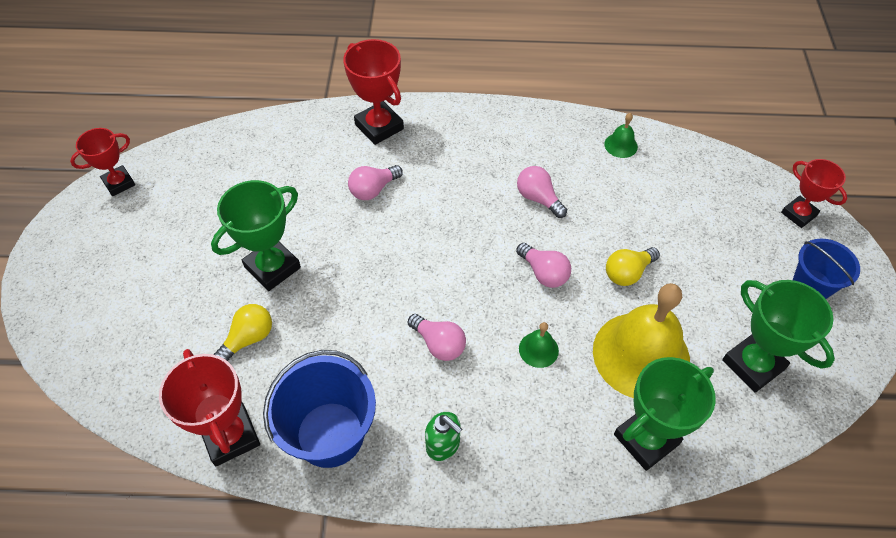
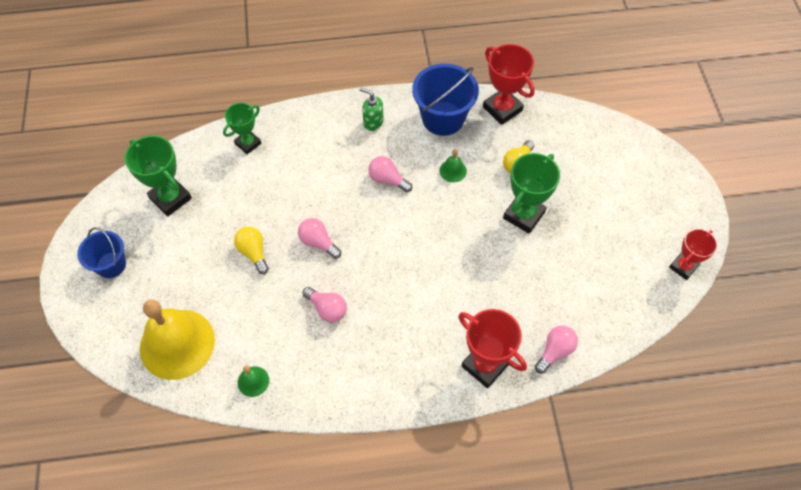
camera: 170 degrees right, 5 degrees up
(373, 190) = (469, 295): pink light bulb -> pink light bulb (555, 351)
(538, 349) = (318, 186): green bell -> green bell (453, 170)
(627, 273) = (253, 252): yellow light bulb -> yellow light bulb turned 75 degrees counterclockwise
(641, 355) = (247, 193): yellow bell -> yellow bell (177, 344)
(646, 439) = (248, 143): green trophy -> green trophy, size x0.65
(798, 214) = (103, 329): red trophy -> none

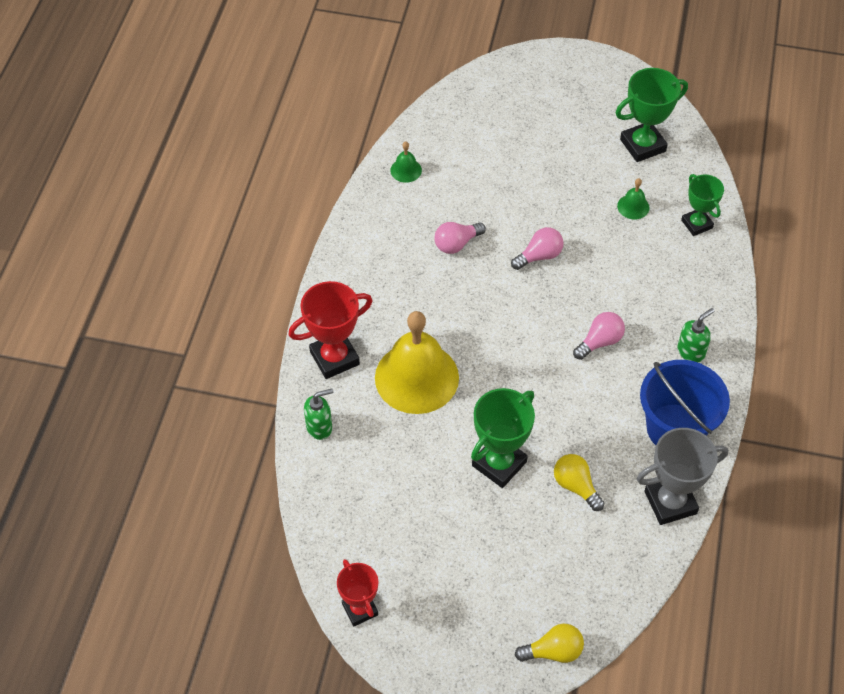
camera: 110 degrees right, 5 degrees down
(111, 265) = (577, 89): blue bucket -> none
(177, 344) = (469, 123): yellow bell -> yellow bell (416, 377)
(253, 252) = (548, 199): yellow light bulb -> yellow light bulb (553, 651)
(453, 170) = (590, 412): green bell -> green bell (633, 206)
(502, 109) = (670, 502): red trophy -> grey trophy
(523, 215) = (499, 464): green trophy -> green trophy turned 75 degrees clockwise
(555, 351) = (319, 427): pink light bulb -> green soap dispenser

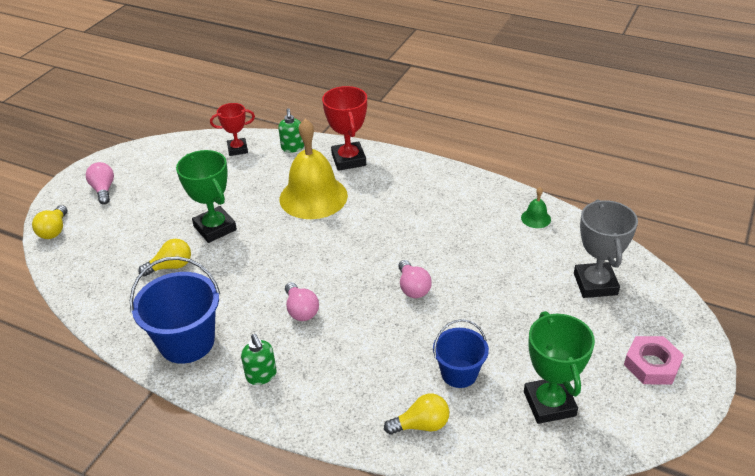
camera: 105 degrees right, 15 degrees down
(360, 609) = (148, 151): red trophy -> red trophy (237, 149)
(456, 244) = (441, 237): pink light bulb -> pink light bulb (103, 190)
(577, 84) = (652, 365): none -> pink nut
(633, 206) = (459, 373): green bell -> blue bucket
(670, 502) = (121, 321): grey trophy -> grey trophy (595, 284)
(696, 224) = (421, 425): green trophy -> yellow light bulb

